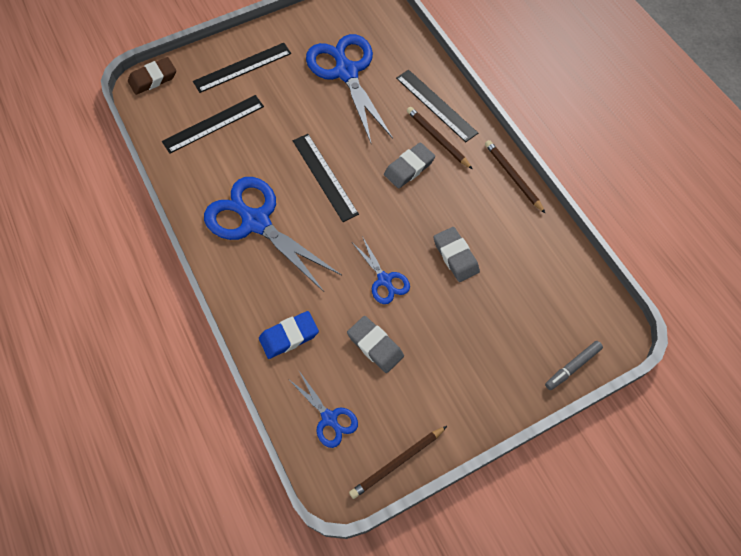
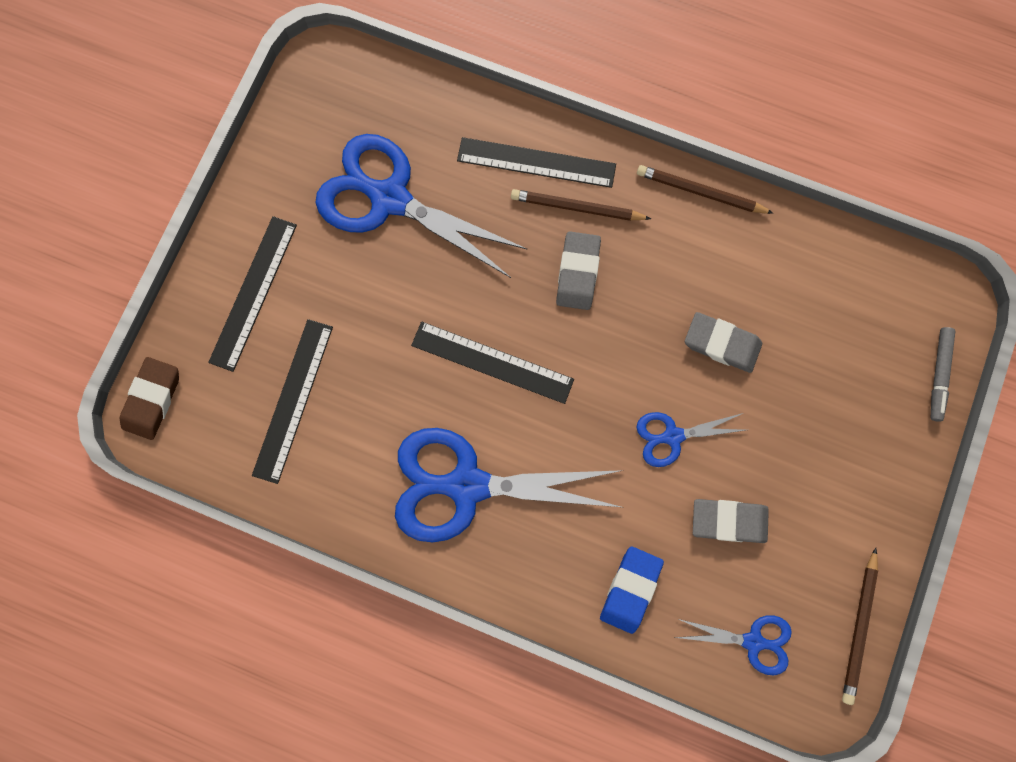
camera: 40 degrees left, 15 degrees up
(384, 280) = (672, 436): blue scissors -> blue scissors turned 150 degrees clockwise

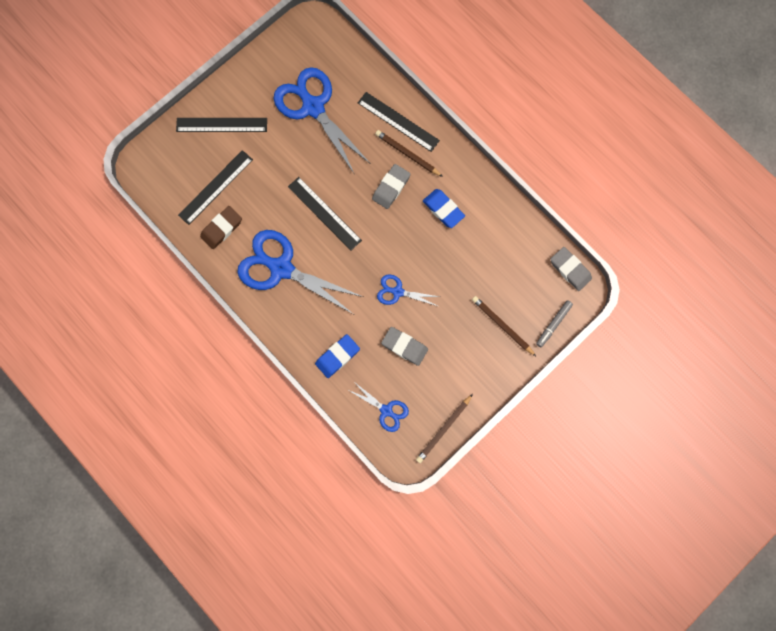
camera: 25 degrees right, 0 degrees up
(152, 399) = (147, 156): brown eraser -> brown eraser (222, 228)
(253, 293) = (221, 125): black ruler -> black ruler turned 45 degrees clockwise
(677, 270) = (443, 209): none -> blue eraser
(700, 192) = (476, 174): brown pencil -> brown pencil (502, 325)
(721, 344) = (447, 257): grey eraser -> grey eraser (570, 270)

